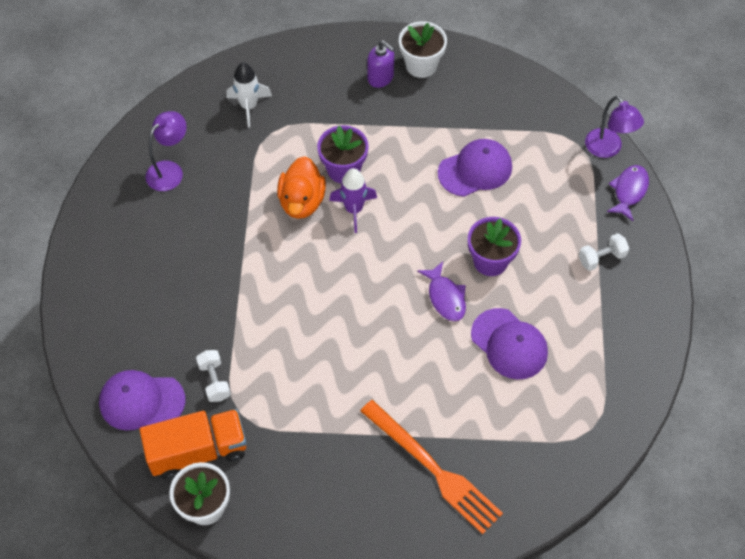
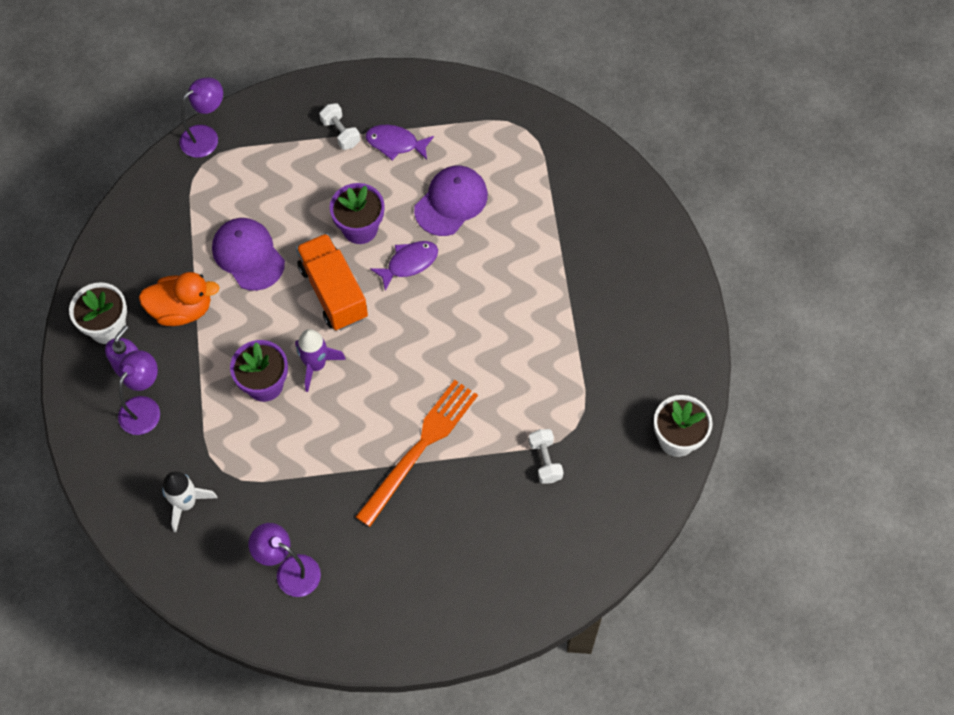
camera: 100 degrees left, 5 degrees up
(141, 401) = (582, 526): purple cap -> none
(198, 451) = (623, 459): orange truck -> orange truck (333, 292)
(214, 381) = (545, 461): white dumbbell -> white dumbbell turned 75 degrees counterclockwise
(302, 202) = (313, 419): orange duck -> orange duck (182, 309)
(341, 85) = (144, 407): none -> purple lamp
(433, 469) = (593, 250): orange fork -> orange fork (420, 448)
(629, 191) = (257, 115): purple fish -> purple fish (395, 143)

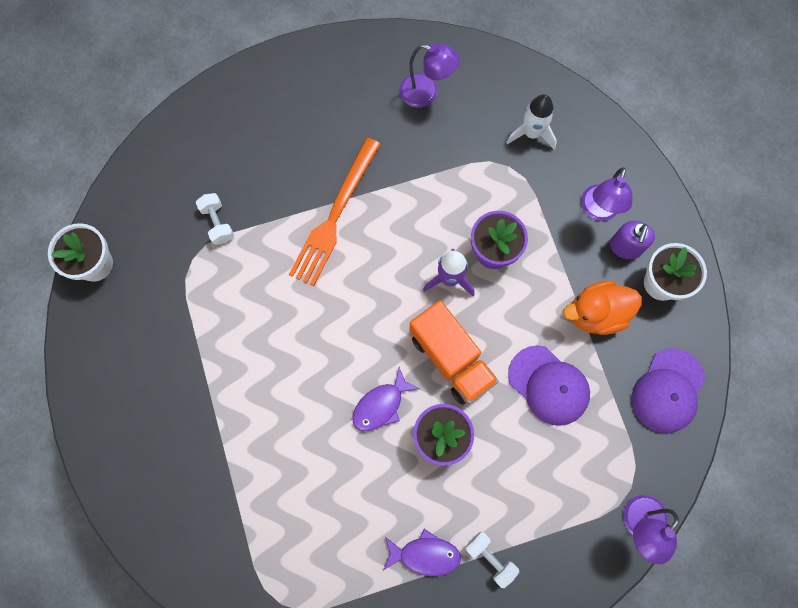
camera: 170 degrees right, 10 degrees up
(451, 202) = (349, 488): purple cap -> purple cap (668, 391)

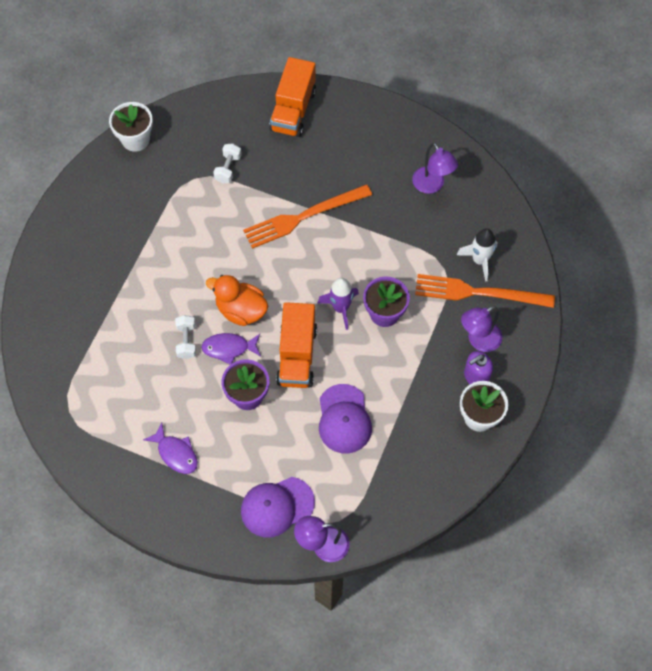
camera: 40 degrees right, 10 degrees down
(229, 115) = (293, 110): none -> orange truck
(490, 558) = (212, 487): white dumbbell -> white dumbbell (186, 341)
(558, 165) = (478, 293): none -> orange fork
(596, 314) = (416, 401): orange duck -> orange duck (241, 310)
(668, 391) = (419, 484): purple cap -> purple cap (277, 507)

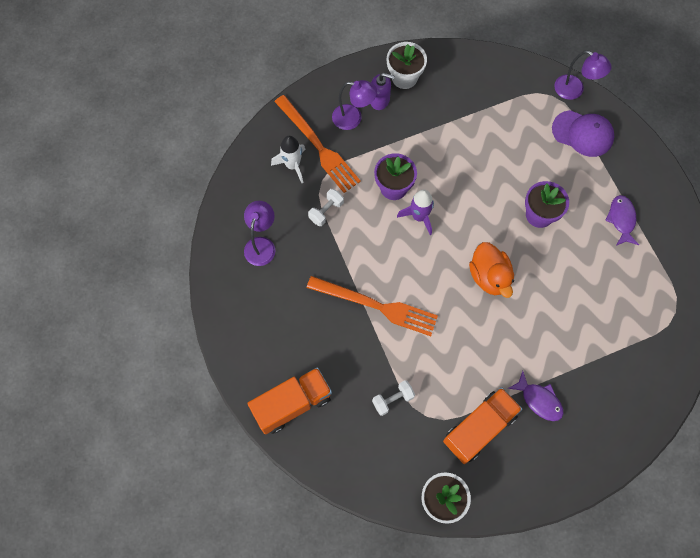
camera: 135 degrees left, 5 degrees up
(186, 341) = (548, 289): white dumbbell -> white dumbbell (326, 211)
(229, 348) = (523, 257): purple fish -> purple fish (539, 400)
(297, 355) = (480, 212): orange truck -> orange truck (479, 428)
(344, 419) = (490, 147): purple cap -> none

